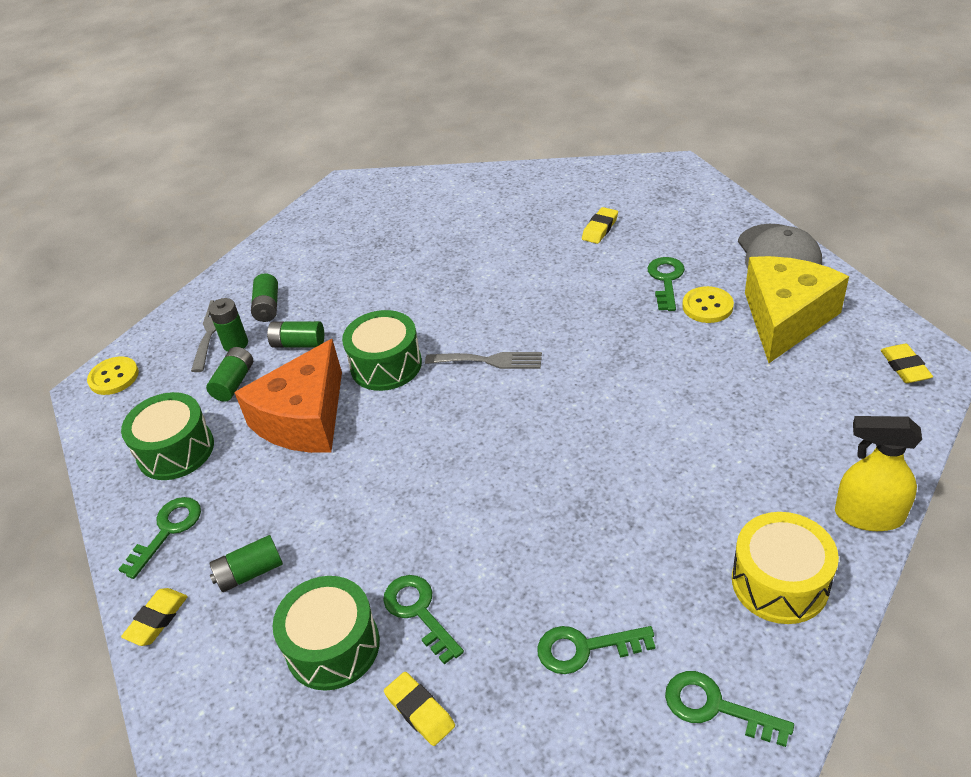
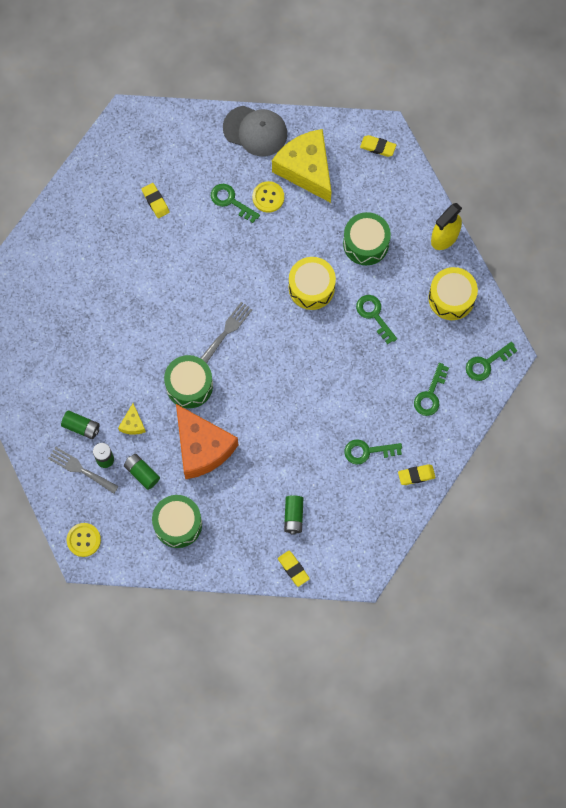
camera: 65 degrees left, 30 degrees up
(168, 530) = (237, 546): green key -> green key (374, 315)
(298, 344) = (133, 424): green battery -> yellow cheese
(333, 646) = (361, 496): green drum -> green drum (366, 243)
(627, 408) = (311, 287): none -> yellow drum

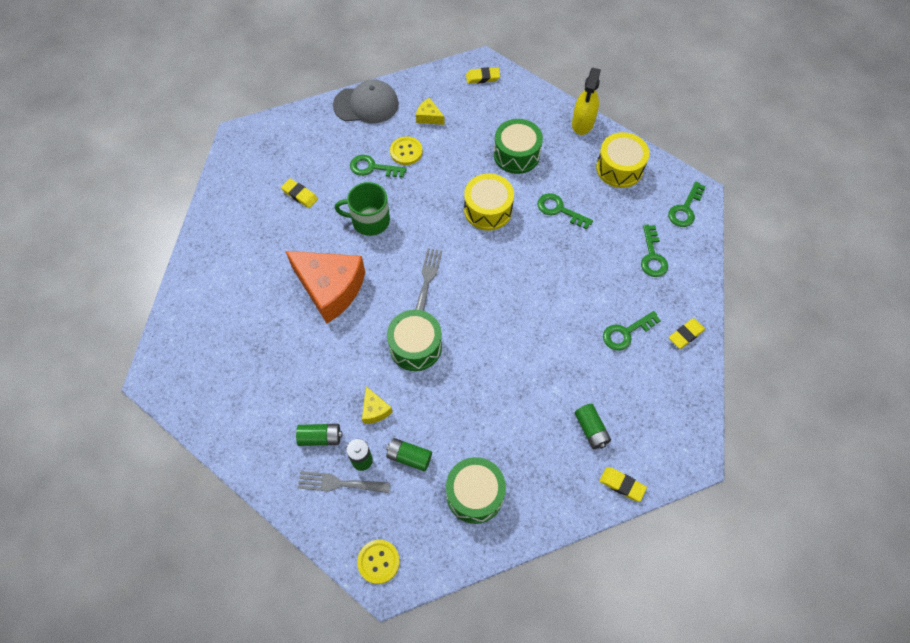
camera: 25 degrees left, 10 degrees down
(202, 447) = (459, 402): orange cheese -> orange cheese (330, 288)
(204, 253) = (369, 220): none -> green mug
(306, 169) = (429, 117): yellow cheese -> yellow cheese, size x0.42

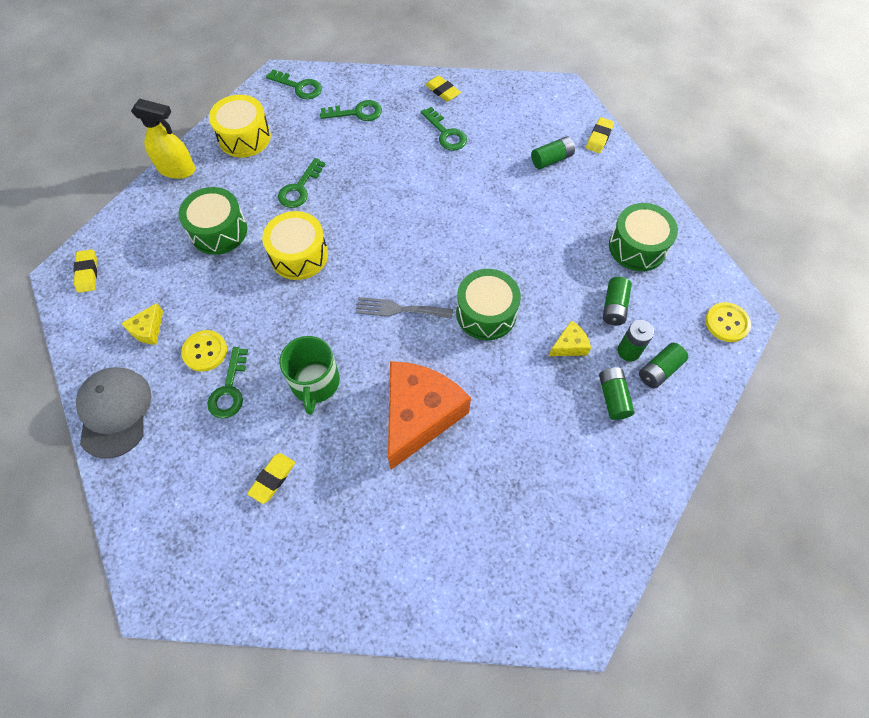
camera: 95 degrees left, 0 degrees up
(339, 483) = (659, 370): grey fork -> green battery

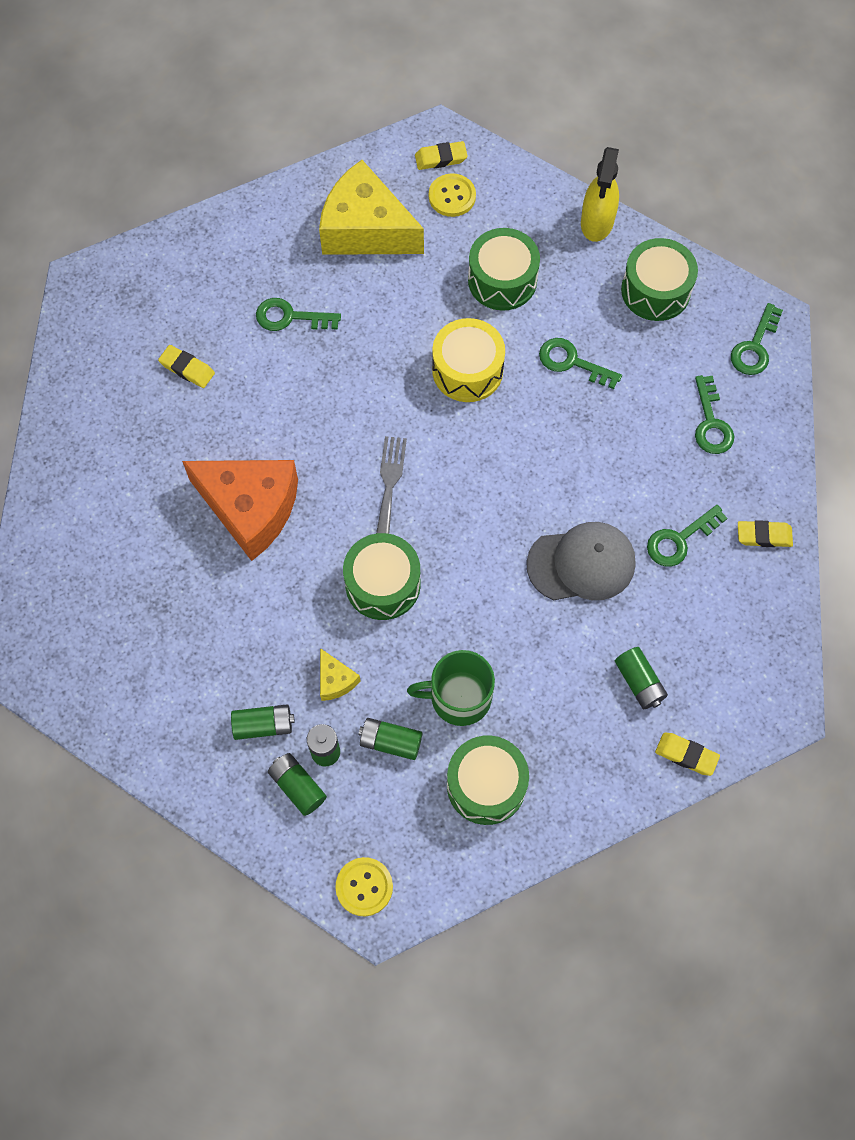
camera: 90 degrees right, 5 degrees up
(114, 412) = (269, 216): grey cap -> grey cap (581, 563)
(148, 330) = (366, 229): yellow cheese -> yellow cheese, size x2.36
(205, 351) = (337, 288): yellow button -> yellow button (452, 196)
(244, 137) = (655, 290): yellow drum -> green drum
(315, 383) = (295, 400): green mug -> green mug (459, 697)
(442, 91) = (764, 536): yellow eraser -> yellow eraser turned 45 degrees clockwise

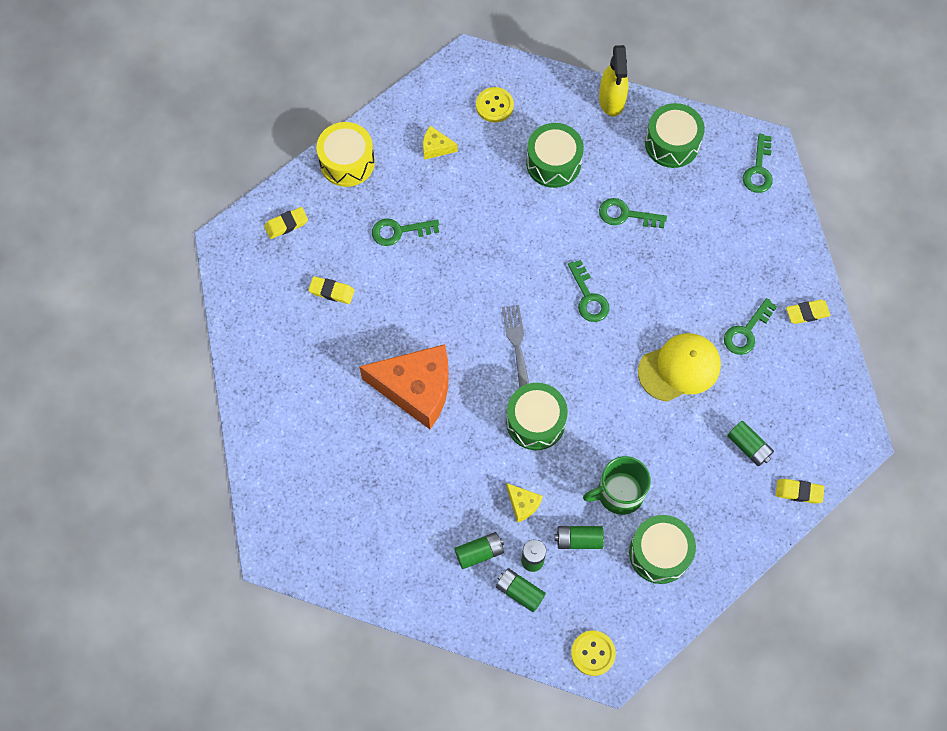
camera: 15 degrees left, 0 degrees up
(366, 229) = (436, 147): yellow cheese -> yellow cheese, size x0.42
(441, 158) = (476, 77): yellow eraser -> yellow eraser (286, 224)
(467, 370) = (548, 240): yellow drum -> yellow drum (347, 162)
(581, 563) = (679, 368): grey cap -> yellow cap
(711, 423) = (743, 236): green key -> green key (588, 297)

